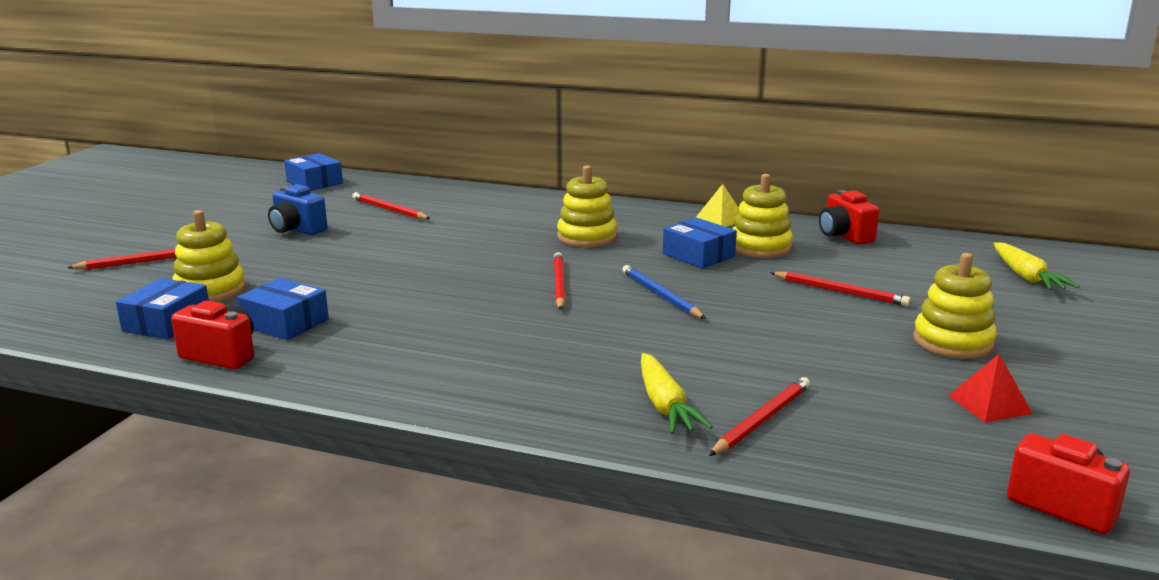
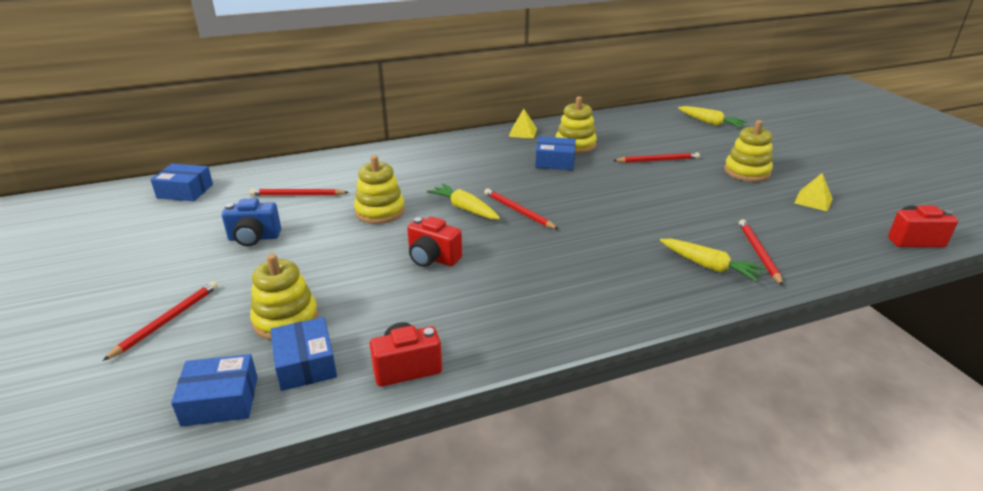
camera: 40 degrees left, 10 degrees up
(285, 323) = (400, 318): blue box -> blue box (220, 401)
(510, 265) = (464, 208): none -> yellow carrot
(587, 237) = (472, 171): yellow stacking toy -> yellow stacking toy (380, 211)
(660, 295) = (584, 196): blue pencil -> none
(844, 236) = (600, 124): red camera -> red camera (432, 258)
(990, 404) = (813, 200): red pyramid -> yellow pyramid

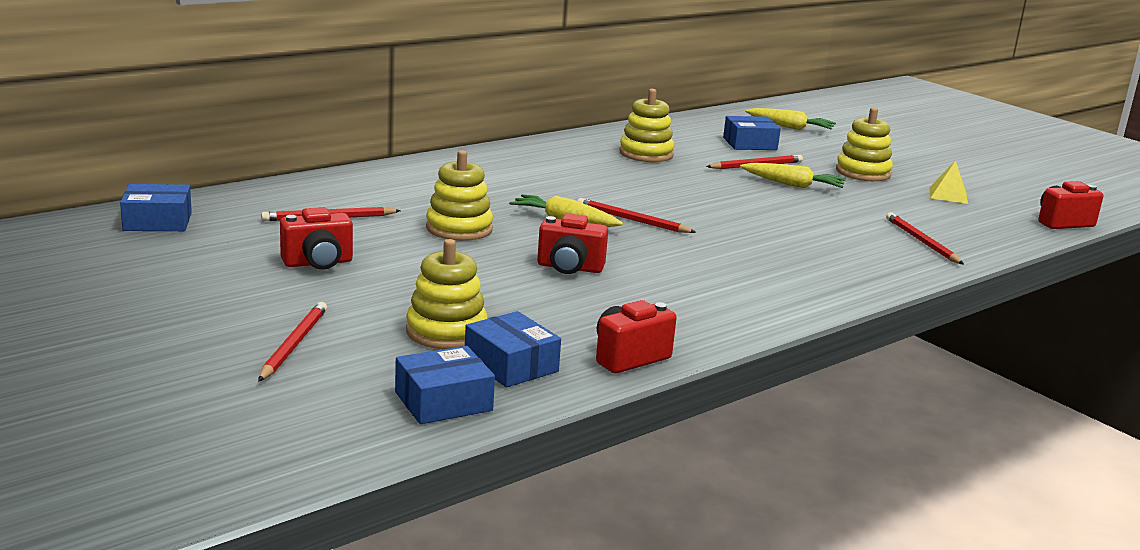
camera: 20 degrees left, 10 degrees down
(254, 238) = (318, 263): blue camera -> red camera
(522, 132) = (568, 143): yellow pyramid -> none
(555, 161) = (635, 171): blue box -> blue box (750, 144)
(709, 266) = (880, 255): yellow carrot -> yellow carrot (792, 185)

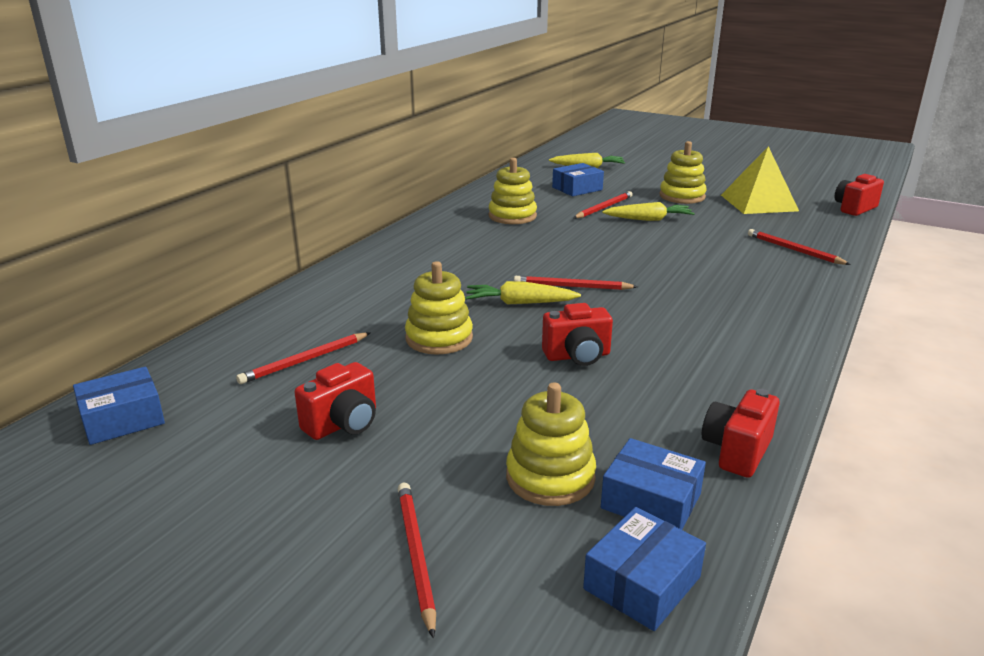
camera: 20 degrees left, 5 degrees up
(948, 195) = (758, 203): yellow pyramid -> yellow pyramid, size x1.91

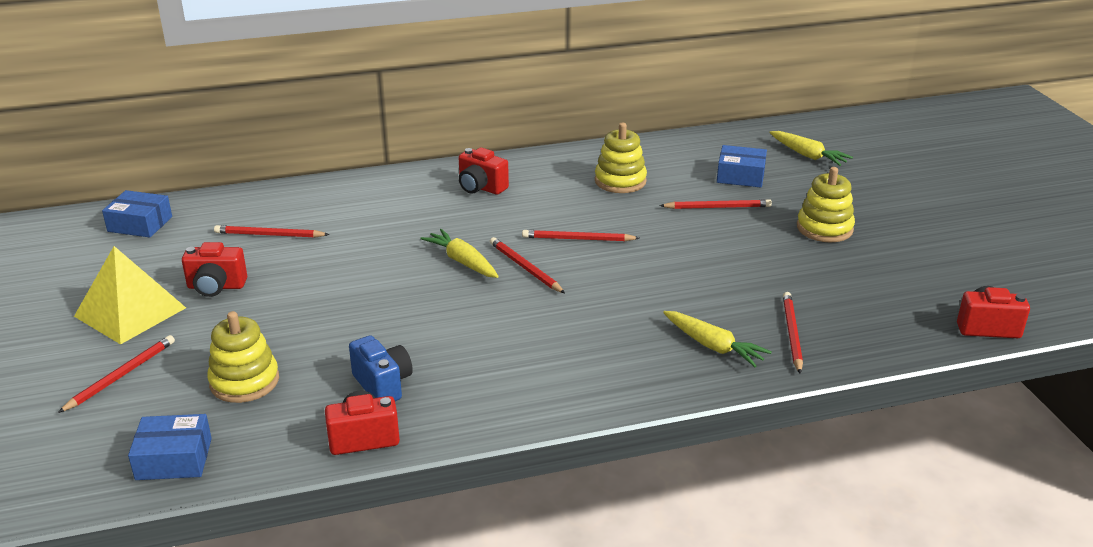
camera: 45 degrees right, 5 degrees up
(439, 338) = (362, 260): yellow stacking toy -> none
(564, 256) = (577, 239): none -> red pencil
(577, 356) = (413, 321): red camera -> red camera (481, 188)
(649, 219) = (730, 238): yellow carrot -> yellow carrot (713, 346)
(651, 501) = (261, 428): blue box -> none
(660, 408) = (383, 385): none -> blue camera
(758, 203) = (890, 271): yellow pyramid -> yellow pyramid (130, 312)

